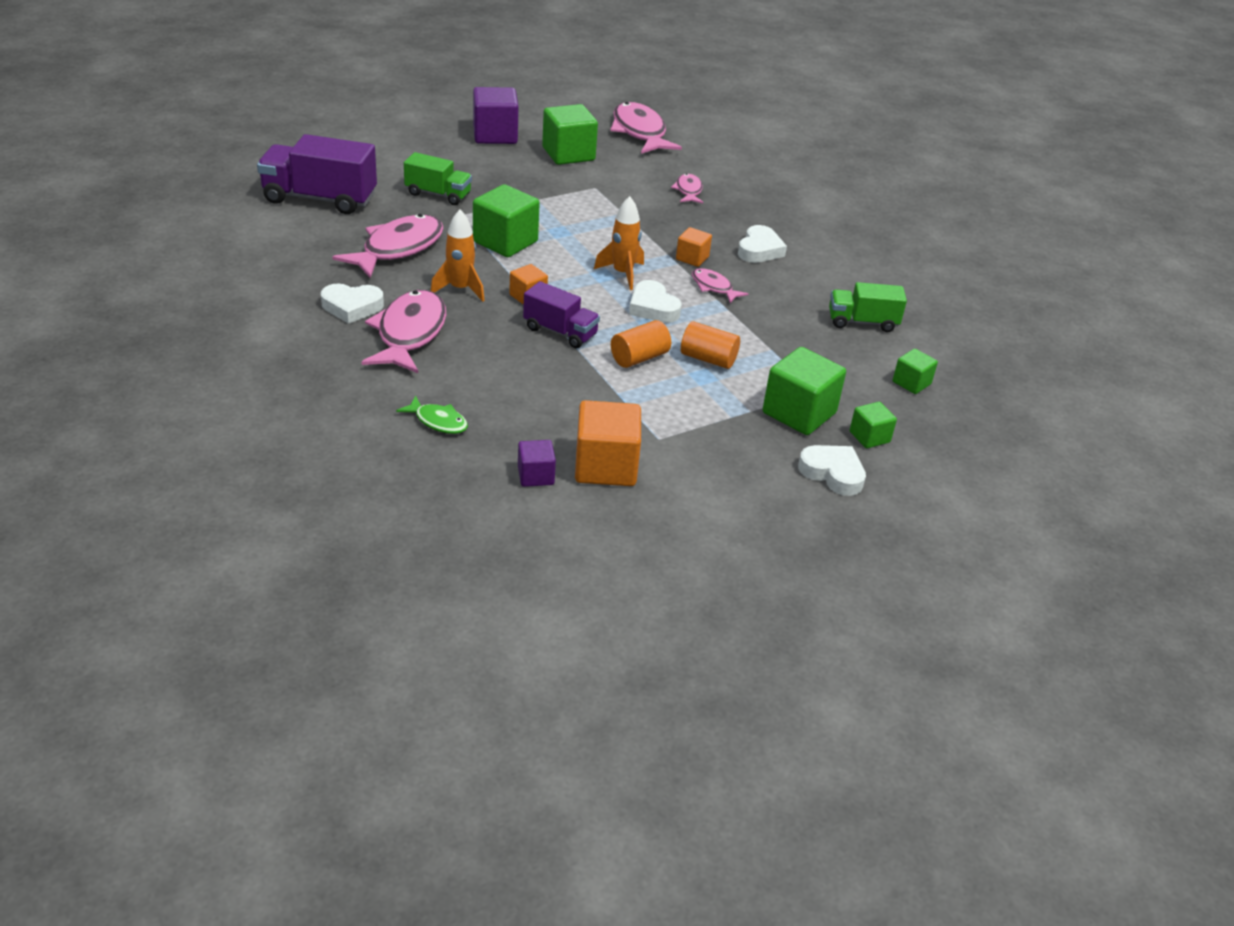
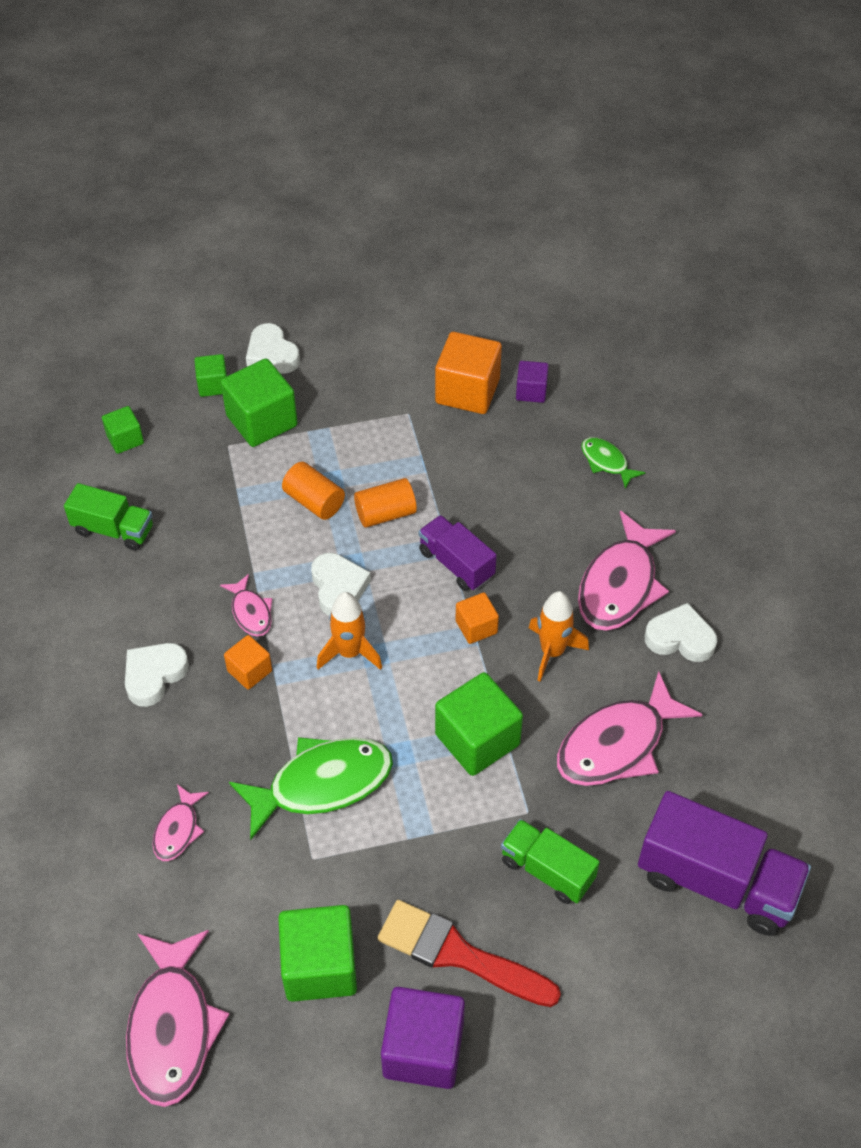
camera: 160 degrees left, 15 degrees up
(485, 163) = (459, 954): none -> red brush
(606, 214) = (322, 784): none -> green fish

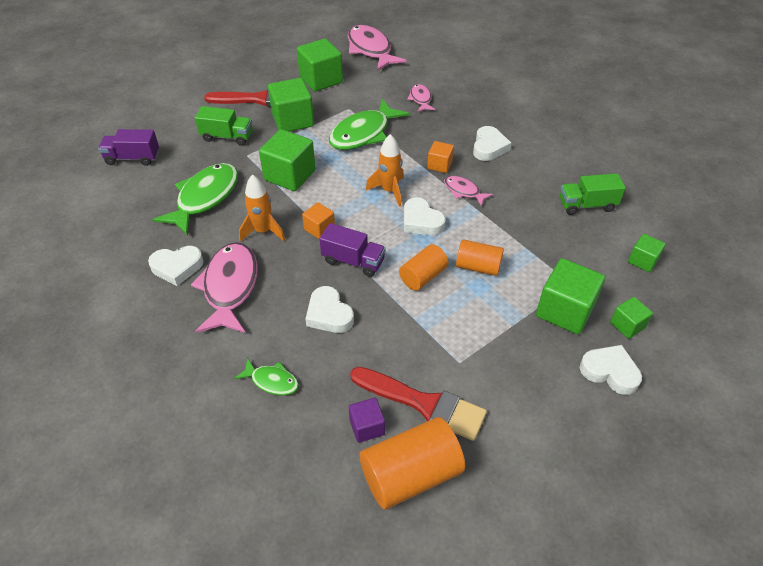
camera: 155 degrees right, 5 degrees down
(421, 867) = (293, 120): none -> green cube
(423, 1049) = (261, 71): purple cube -> none
(467, 391) = (423, 403): orange cube -> red brush
(512, 345) = (410, 474): none -> orange cylinder
(517, 509) = (329, 314): none -> white heart
(617, 744) = (205, 198): pink fish -> green fish
(716, 881) = (133, 158): purple truck -> purple truck, size x0.60

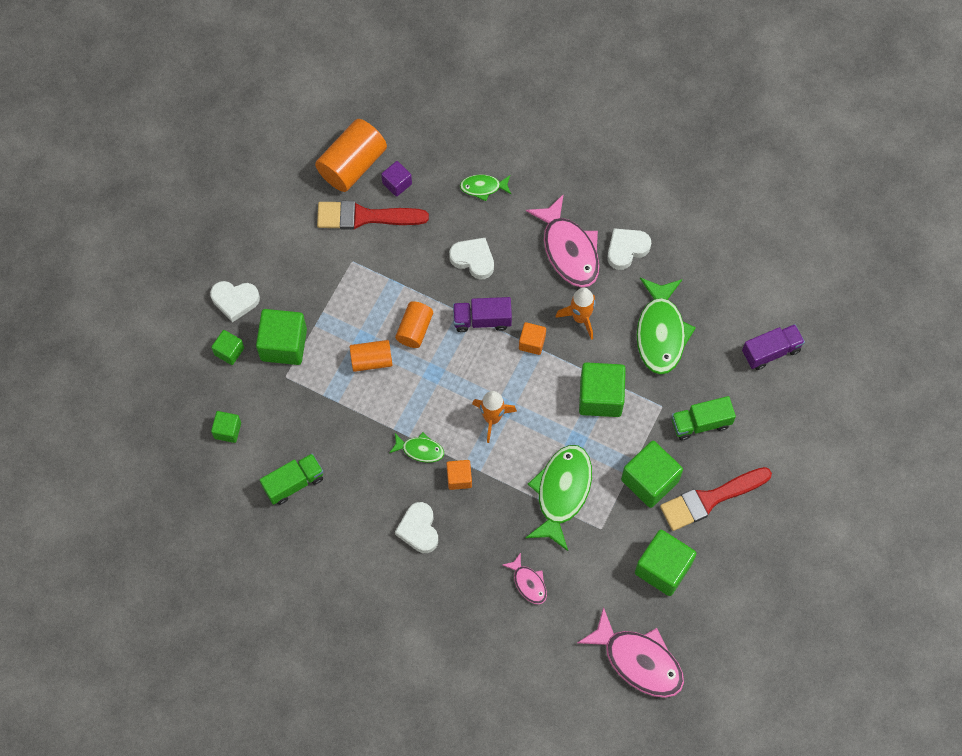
camera: 155 degrees right, 20 degrees up
(421, 221) = (444, 392): white heart -> none
(463, 191) = (420, 450): pink fish -> green fish

